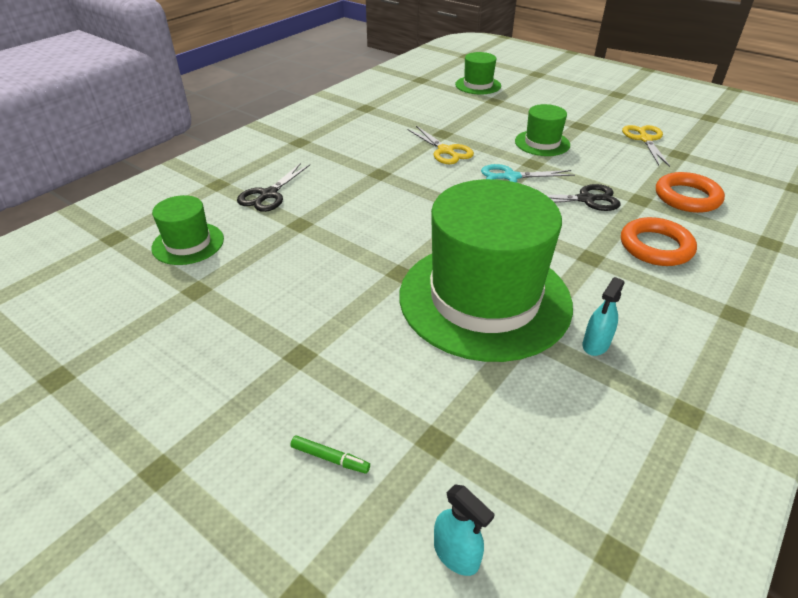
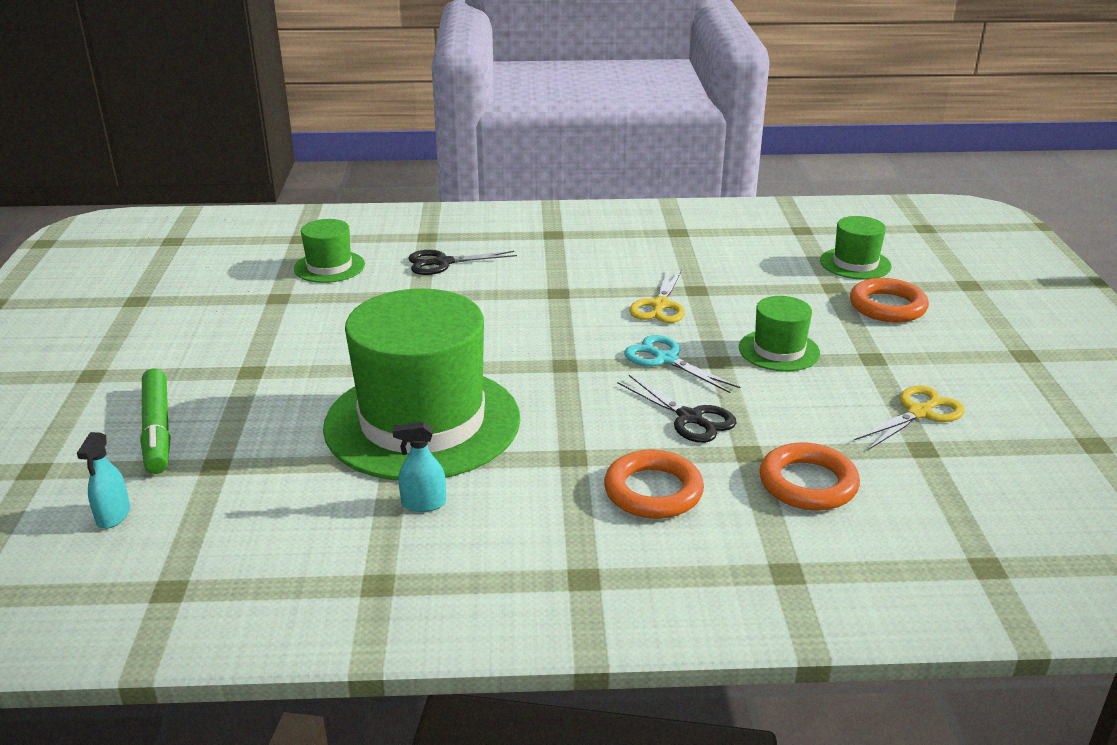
camera: 50 degrees right, 10 degrees down
(330, 458) = (157, 430): green marker -> green marker, size x2.22
(532, 99) = (887, 306): none -> orange ring

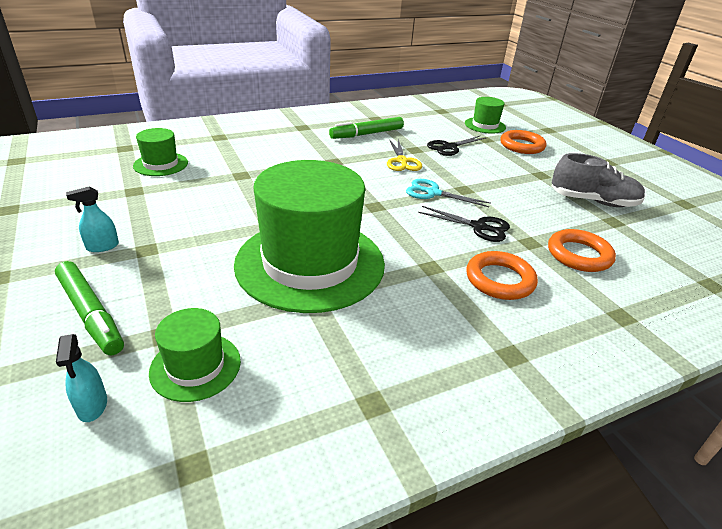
camera: 25 degrees left, 5 degrees up
(423, 503) = (357, 326): turquoise spray bottle -> turquoise spray bottle (102, 246)
(443, 263) = (243, 152): black scissors -> black scissors (449, 147)
(641, 256) = (366, 134): none -> green marker
(779, 350) = (490, 178): green hat -> green hat (195, 366)
(919, 413) = (593, 201): yellow scissors -> grey shoe

